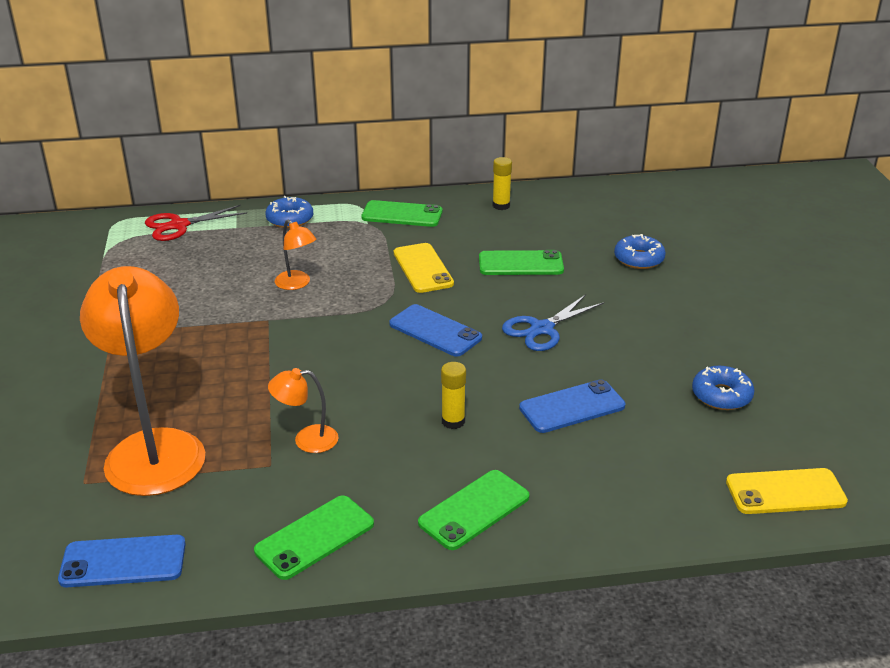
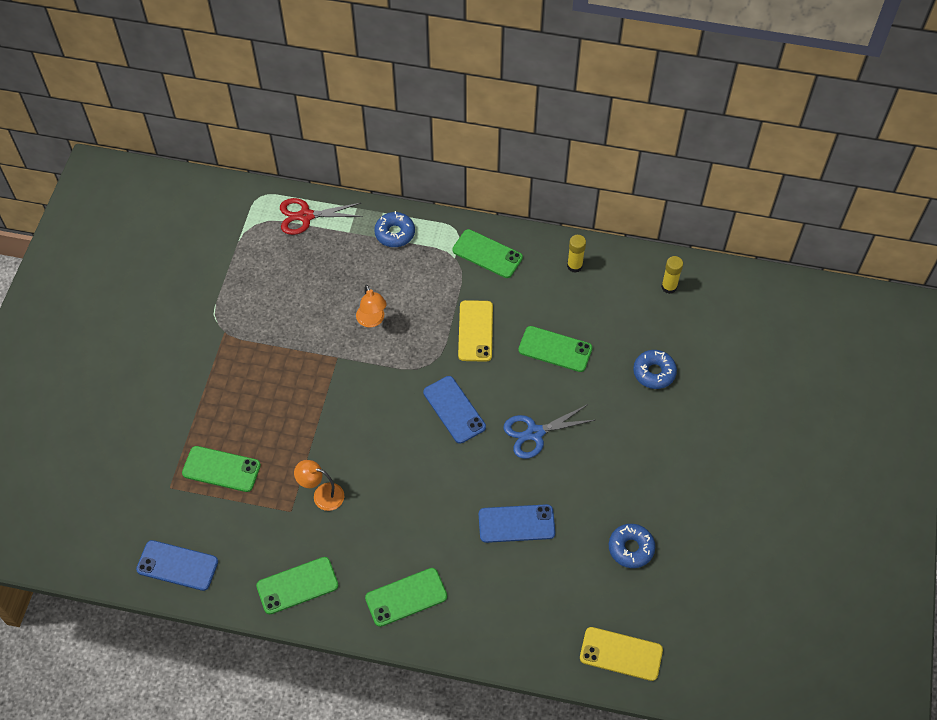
camera: 20 degrees right, 25 degrees up
(154, 448) = (221, 469): orange lamp -> green phone
(453, 421) = (427, 510): yellow glue stick -> yellow glue stick (669, 287)

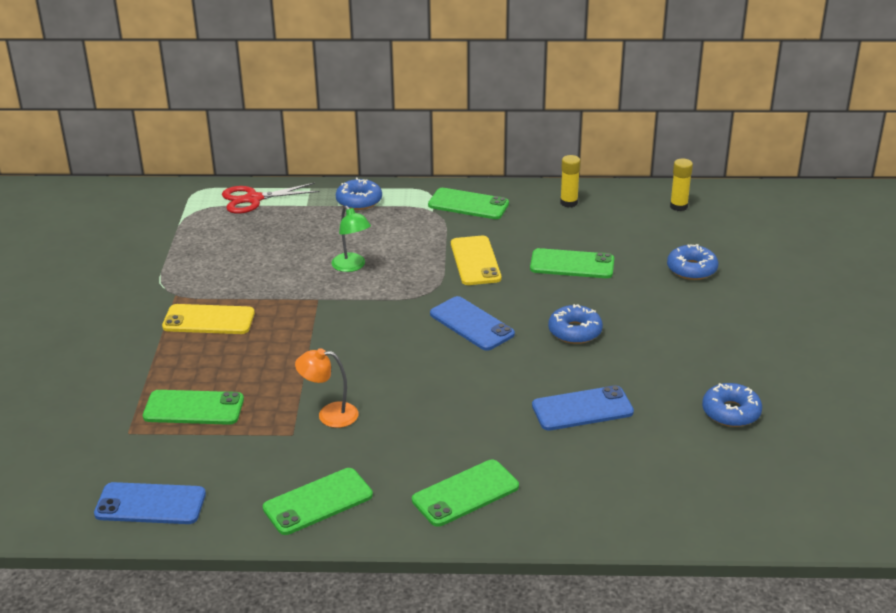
camera: 10 degrees left, 25 degrees down
(372, 320) = (352, 266): orange lamp -> green lamp
(535, 433) = (575, 331): blue scissors -> blue donut
(621, 654) = (762, 509): yellow phone -> yellow phone (209, 320)

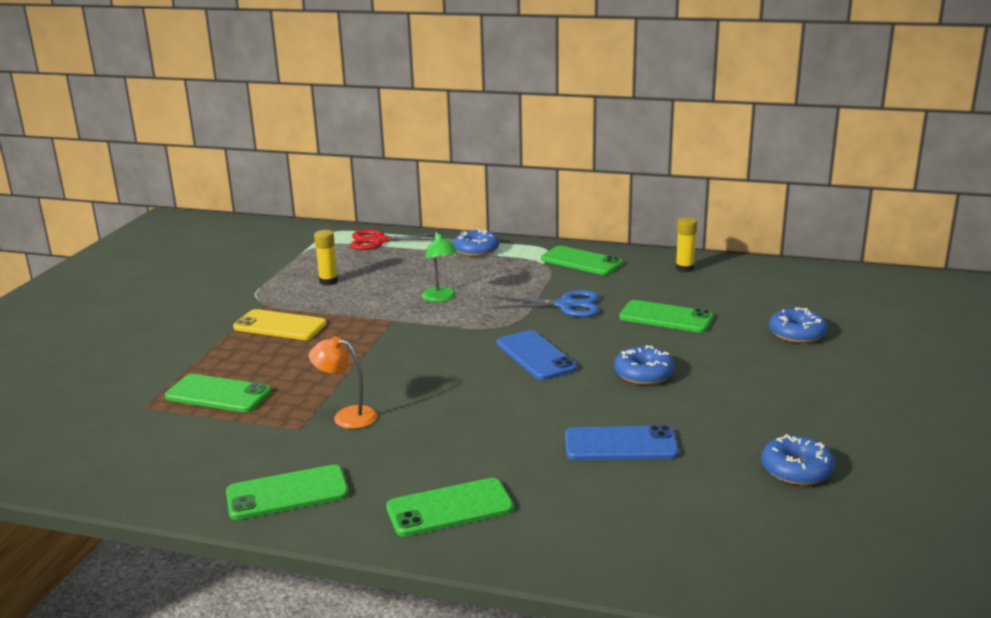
camera: 15 degrees right, 10 degrees down
(150, 504) = (120, 471): blue phone -> none
(475, 261) = (566, 305): yellow phone -> blue scissors
(678, 206) = (801, 281): yellow glue stick -> yellow glue stick (328, 281)

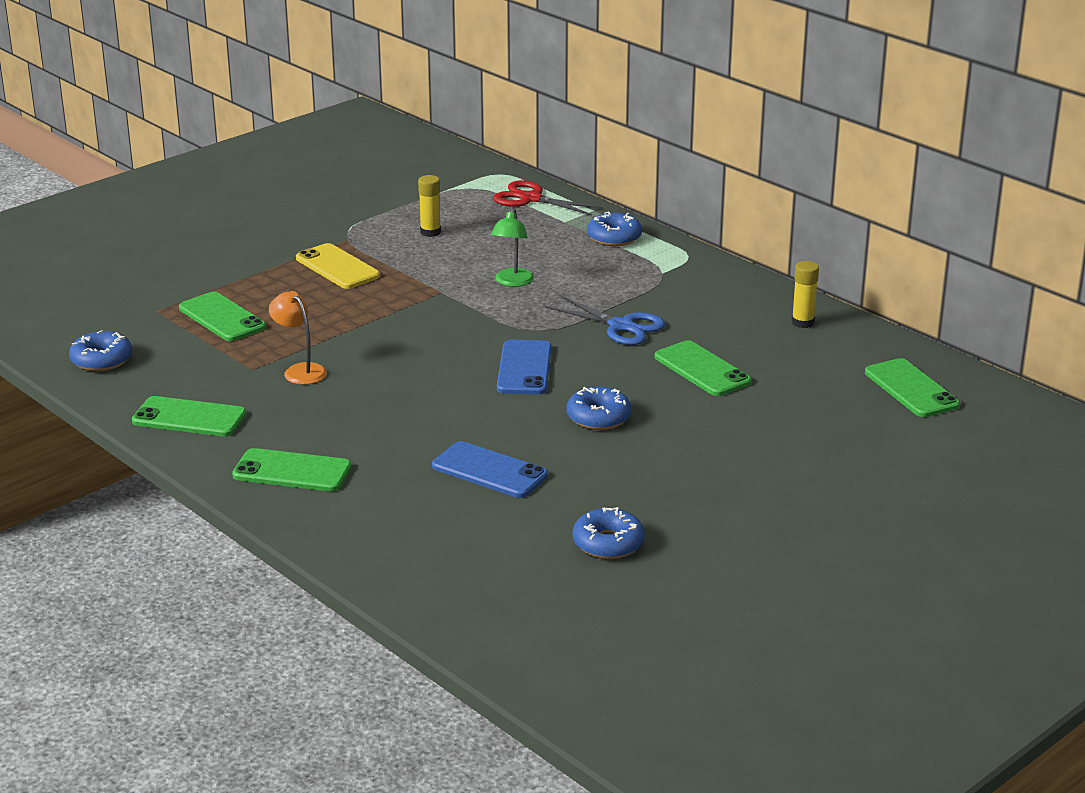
camera: 30 degrees right, 5 degrees up
(581, 261) = (704, 282): green phone -> green phone (911, 389)
(797, 333) = (809, 428): blue donut -> blue donut (101, 360)

